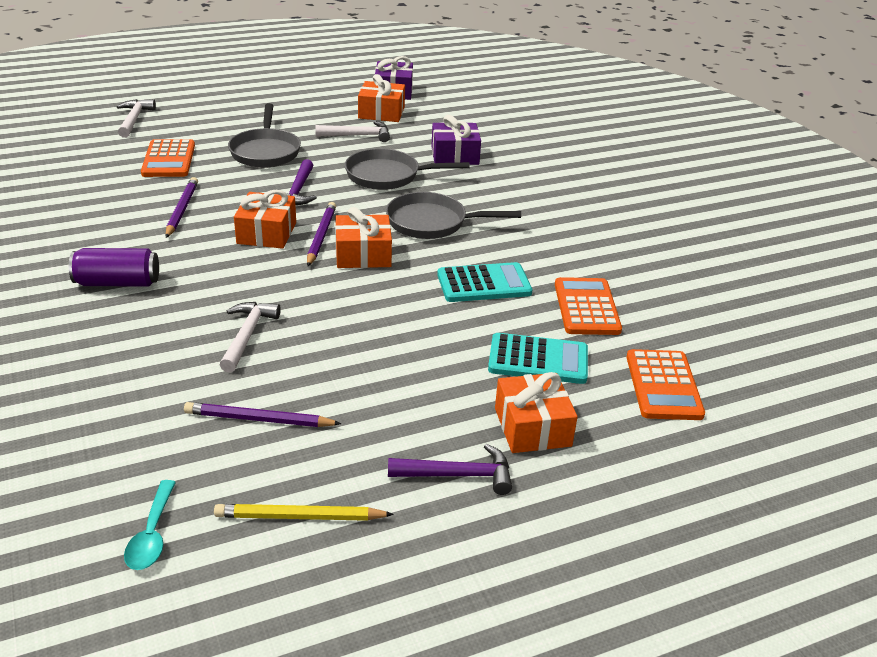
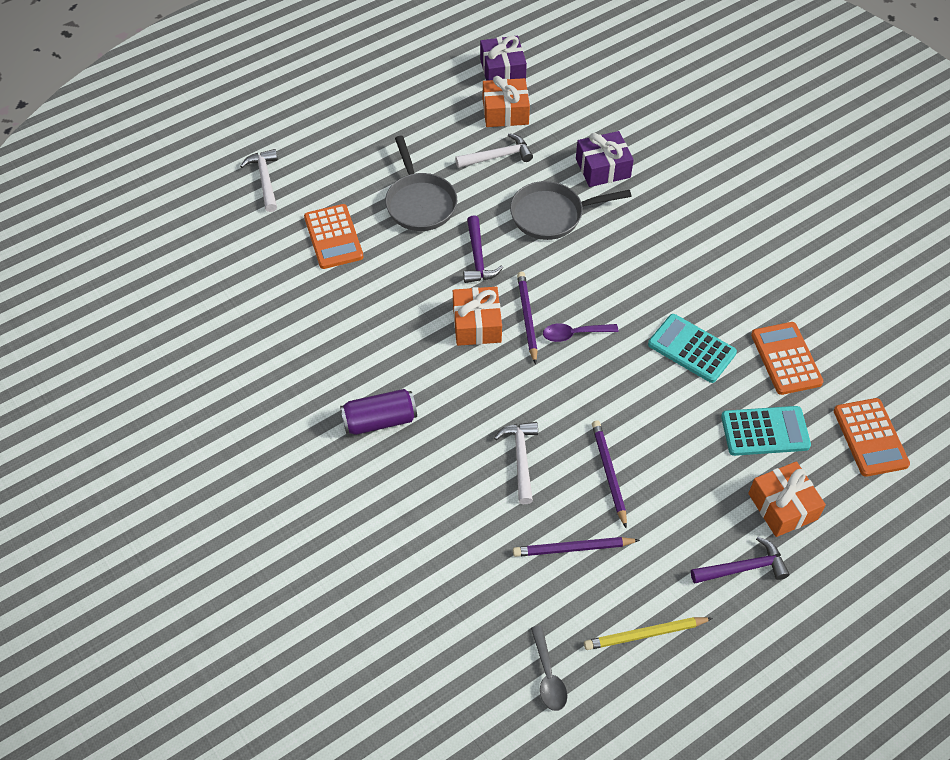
camera: 10 degrees left, 20 degrees up
(152, 535) = (548, 676): turquoise spoon -> grey spoon
(182, 210) = (384, 309): purple pencil -> purple pencil (609, 473)
(363, 254) = (574, 334): orange gift -> purple spoon
(432, 223) = (618, 275): grey pan -> none
(484, 284) = (691, 349): turquoise calculator -> turquoise calculator turned 120 degrees counterclockwise

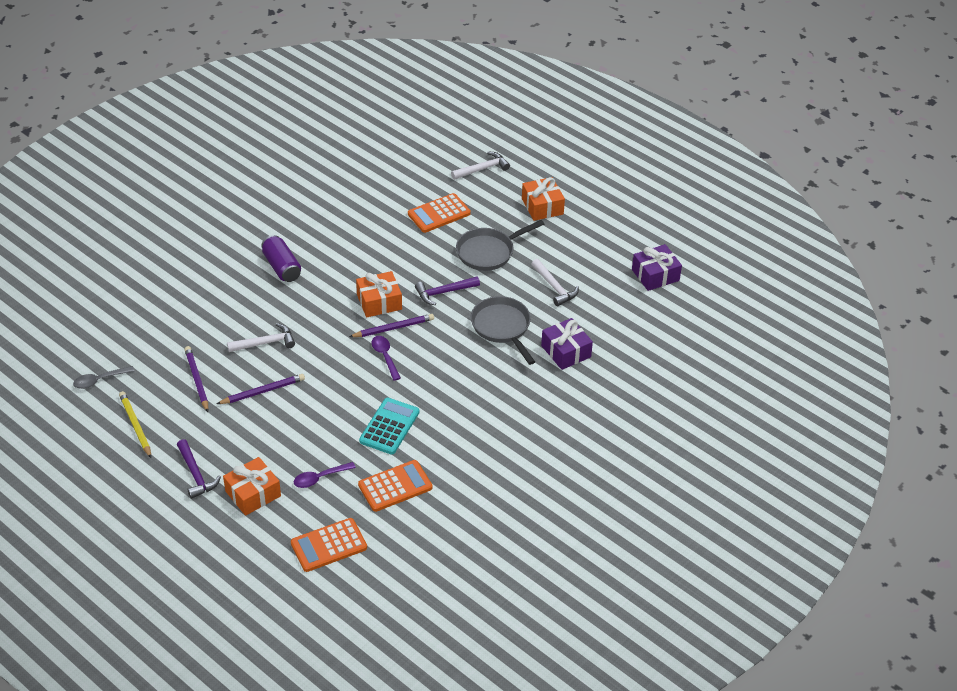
camera: 75 degrees right, 10 degrees down
(505, 112) = (607, 284): orange gift -> orange gift (542, 206)
(765, 431) = (320, 478): turquoise calculator -> purple spoon

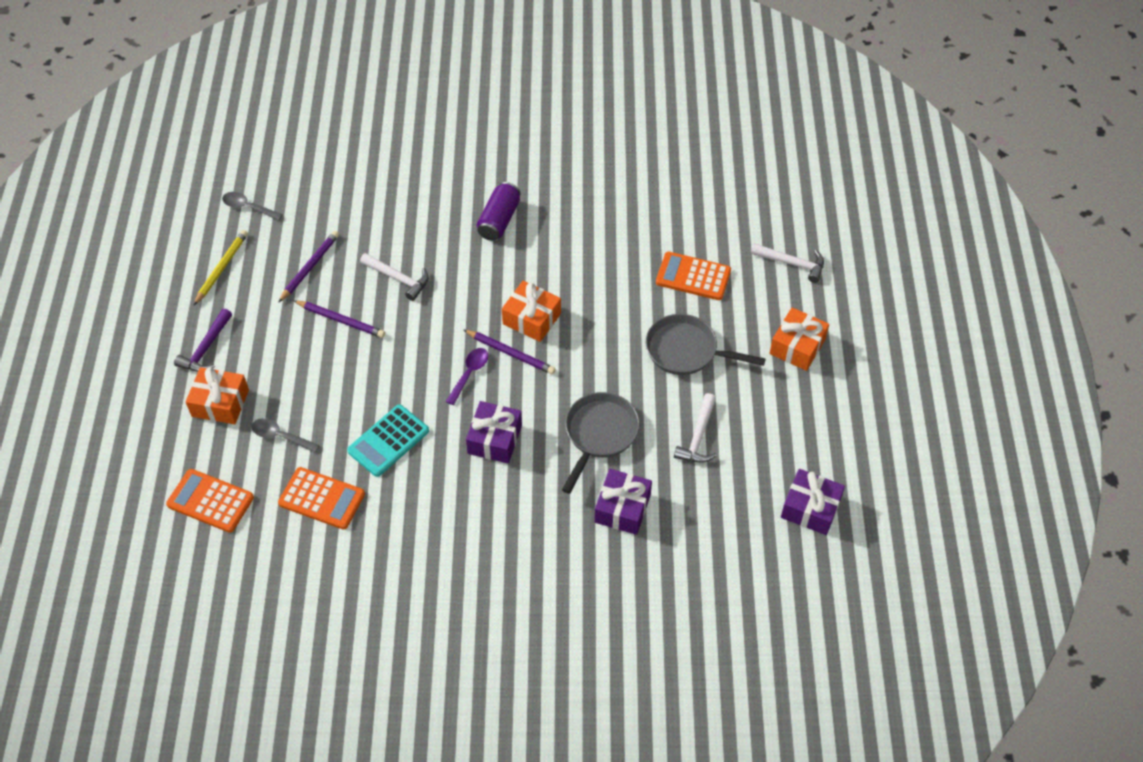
camera: 50 degrees right, 10 degrees up
(320, 478) = (280, 436): purple spoon -> grey spoon
(389, 426) = (388, 441): turquoise calculator -> turquoise calculator turned 150 degrees clockwise
(443, 292) = (595, 356): purple hammer -> none
(449, 376) = (495, 439): none -> purple gift

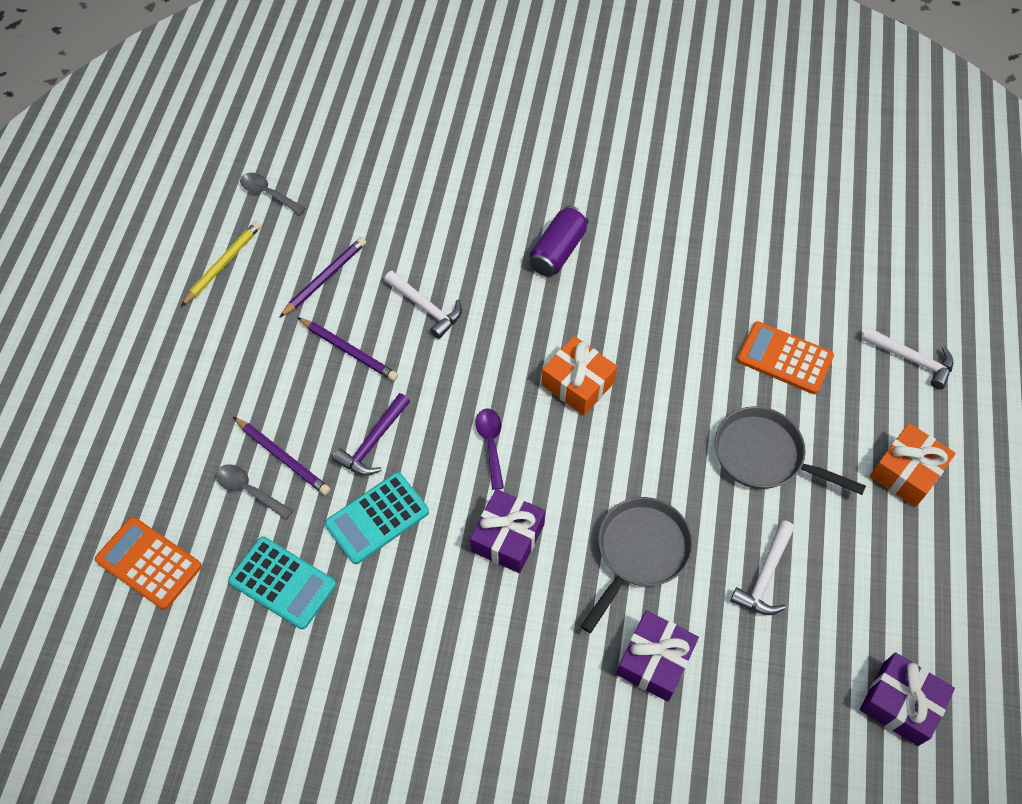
camera: 10 degrees right, 5 degrees up
(206, 348) = (184, 362): purple hammer -> purple hammer (373, 442)
(220, 403) = (187, 435): orange gift -> none
(322, 499) = (282, 583): orange calculator -> turquoise calculator
(469, 373) = (491, 444): purple spoon -> purple spoon turned 45 degrees counterclockwise
(510, 353) = (545, 425): purple pencil -> purple pencil (283, 457)

